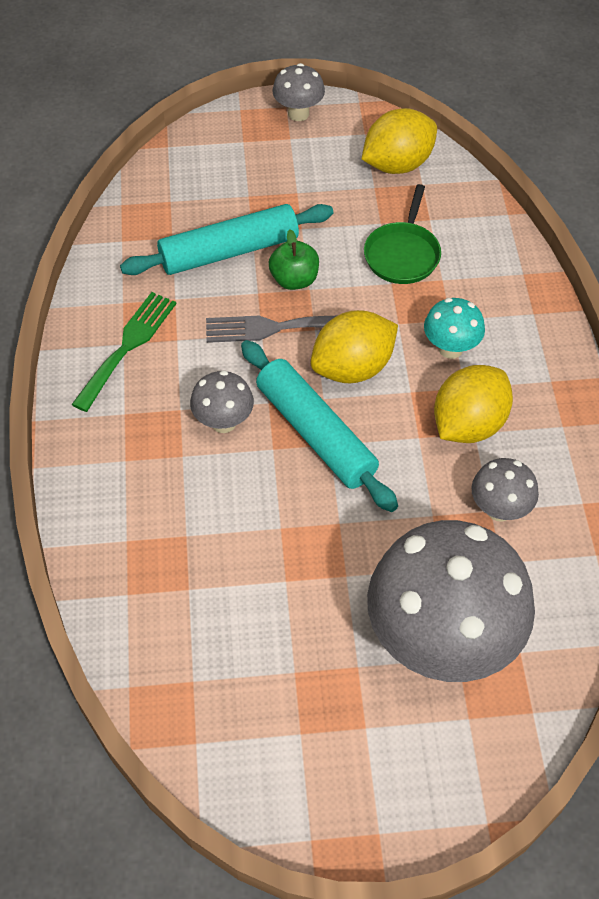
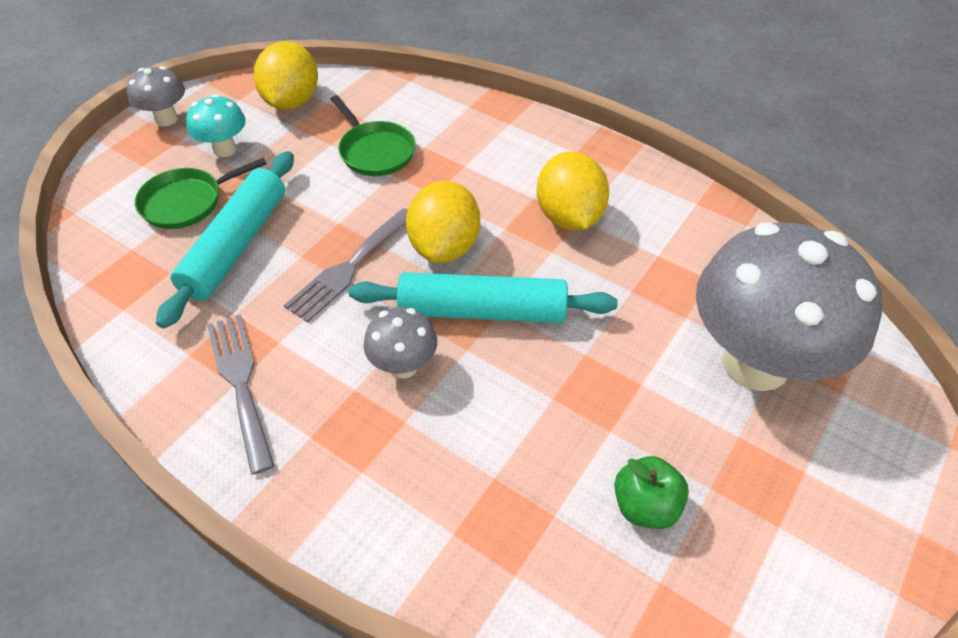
camera: 50 degrees left, 5 degrees down
(128, 346) = (240, 382): green fork -> grey fork
(237, 193) = (186, 202): none -> green pan
(294, 280) = (318, 225): green apple -> green apple (645, 505)
(450, 348) = (490, 182): turquoise mushroom -> turquoise mushroom (225, 149)
(499, 509) = (662, 250): grey mushroom -> none

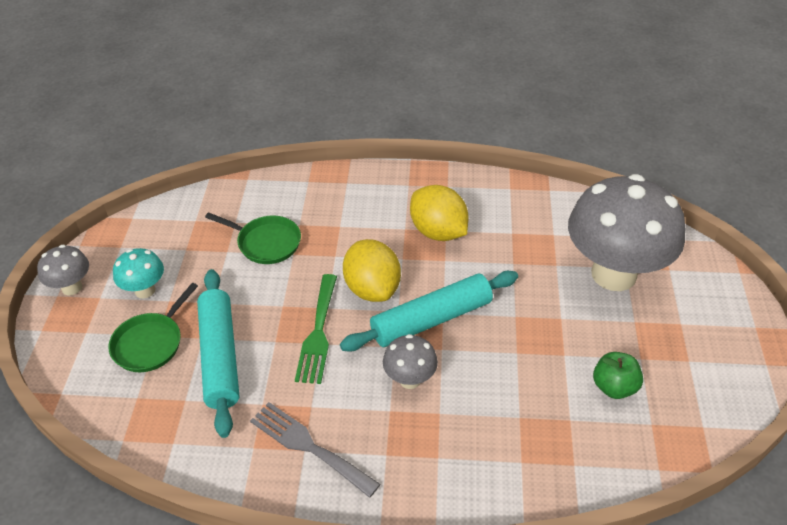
camera: 30 degrees left, 5 degrees down
(292, 101) = (167, 231): yellow lemon -> none
(349, 267) = (318, 333): grey fork -> green fork

